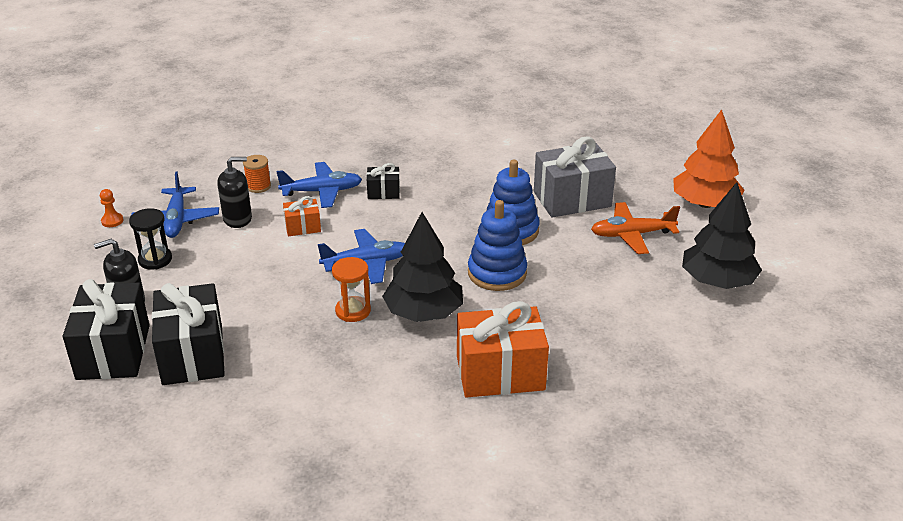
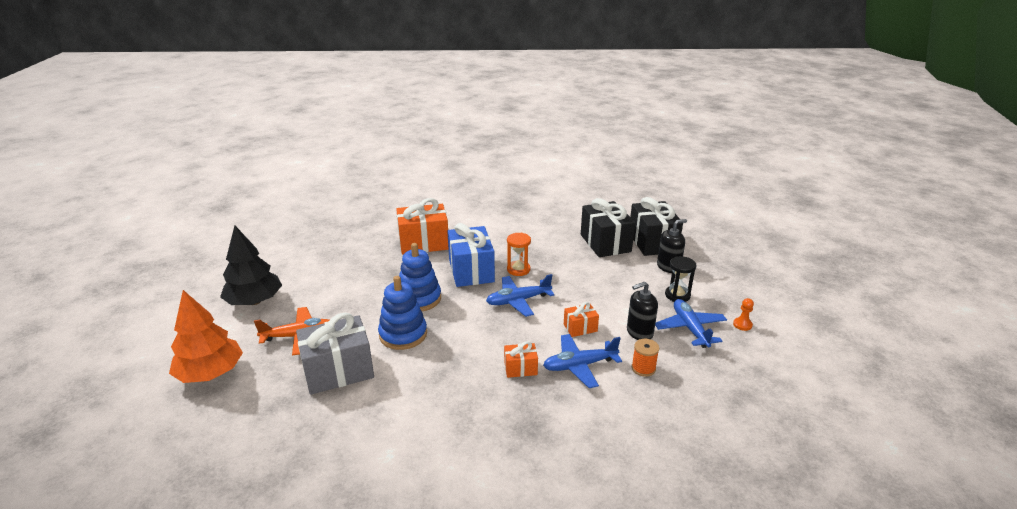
camera: 175 degrees right, 5 degrees down
(383, 192) = (520, 368): black gift -> orange gift
(424, 313) = (471, 271): black tree -> blue gift

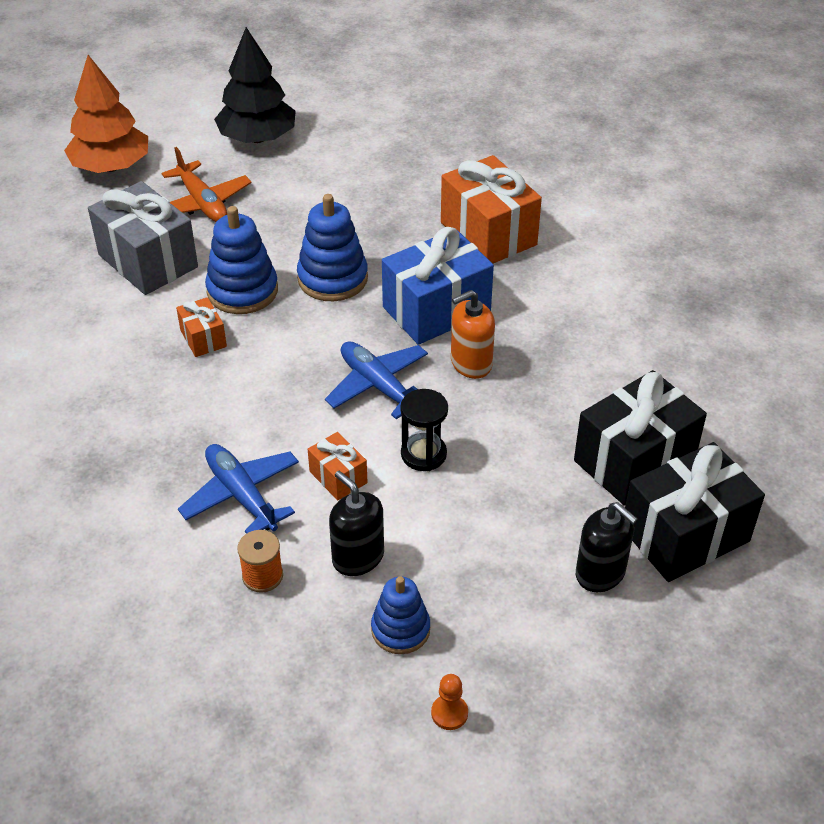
camera: 70 degrees right, 15 degrees up
(518, 269) = (471, 363): orange hourglass -> orange soap dispenser
(520, 368) = (212, 430): orange gift -> orange gift (203, 338)
(677, 295) = (502, 599): black hourglass -> black hourglass (423, 454)
(690, 328) = (400, 629): blue plane -> blue stacking toy

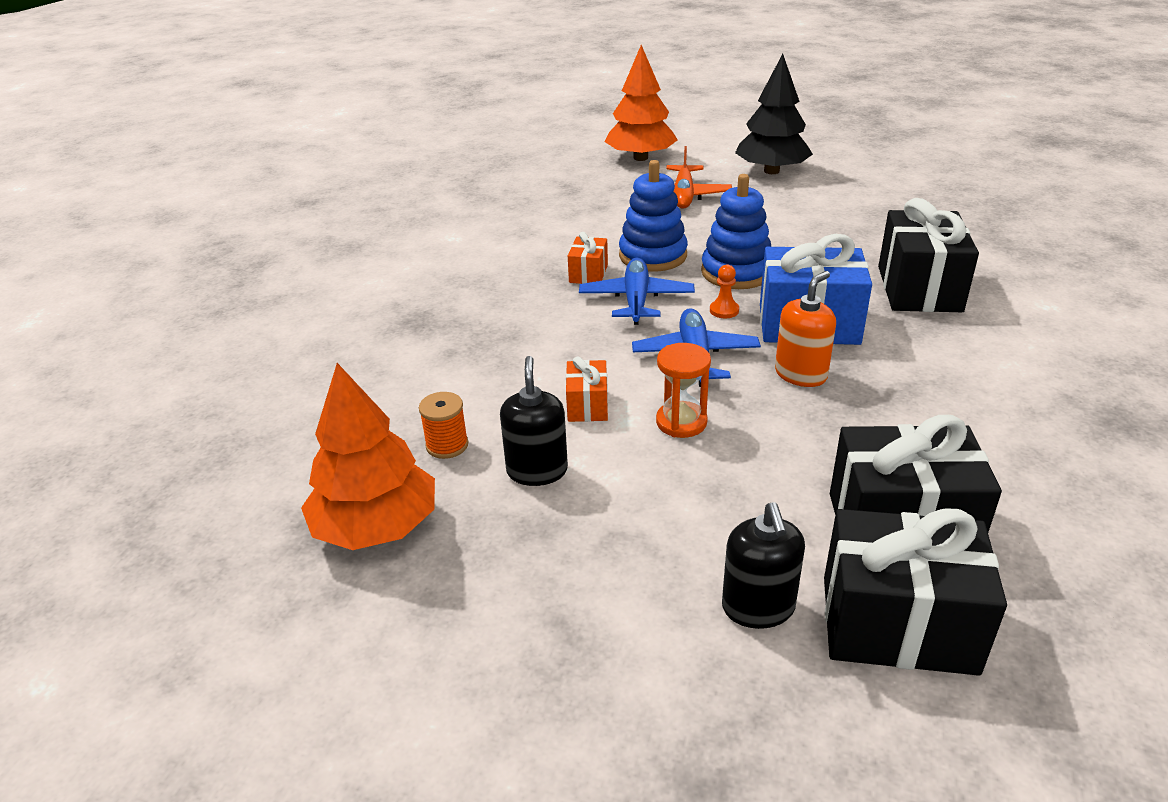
camera: 40 degrees right, 10 degrees down
(148, 261) = (603, 216): grey gift -> none
(241, 495) = (497, 383): blue plane -> blue plane (636, 300)
(284, 677) = (376, 527): none -> orange tree
(400, 629) = (509, 546): blue stacking toy -> none
(423, 454) = (681, 422): black hourglass -> orange hourglass
(449, 713) = (472, 642): orange pawn -> orange pawn (724, 310)
(471, 363) = (801, 374): orange soap dispenser -> orange soap dispenser turned 120 degrees clockwise
(488, 233) = (919, 289): orange gift -> black gift

